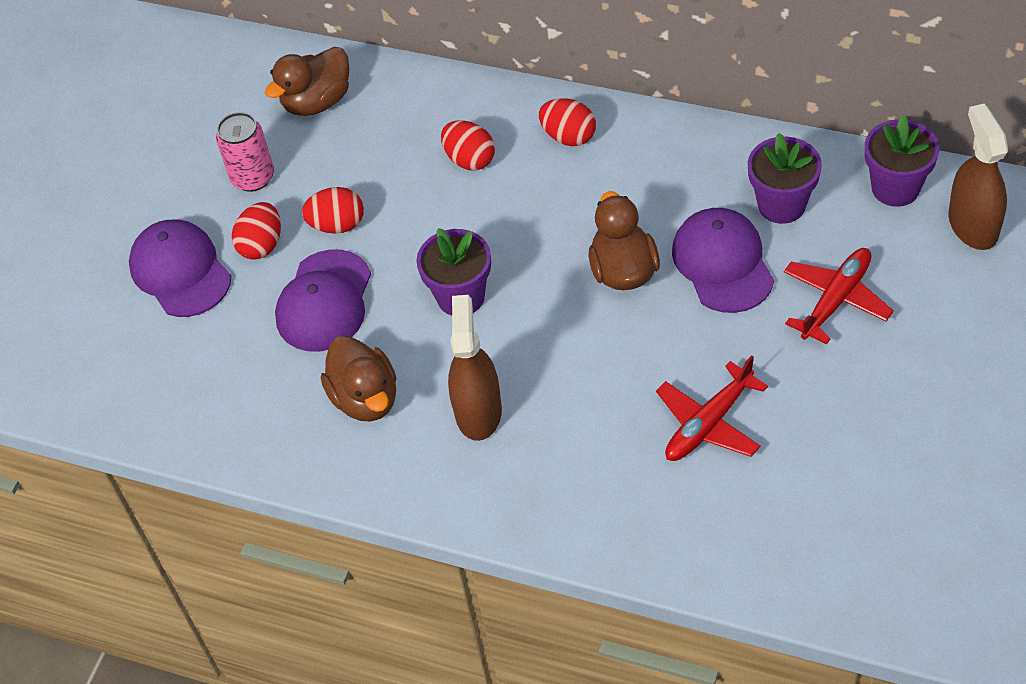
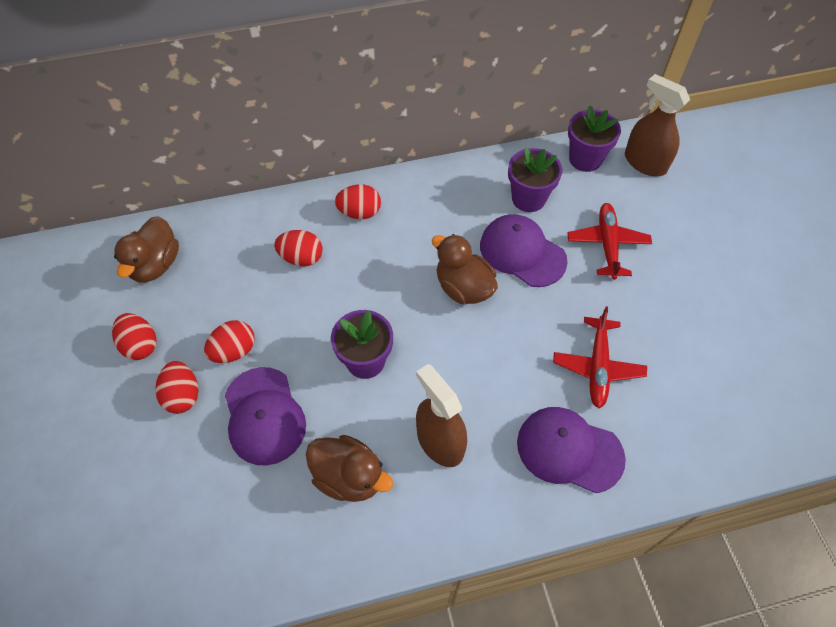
camera: 40 degrees left, 5 degrees up
(180, 271) = (126, 450): purple cap -> purple cap (569, 450)
(253, 177) = (140, 345): pink can -> red egg

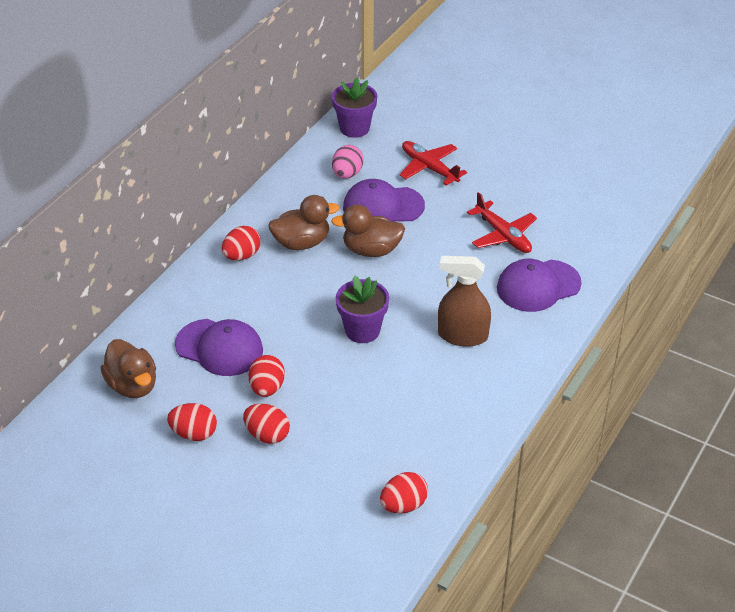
camera: 45 degrees left, 15 degrees down
(264, 416) = (338, 404): purple cap -> purple cap (219, 348)
(301, 258) = (238, 308): red egg -> red egg (403, 505)
(349, 477) = (433, 391): brown duck -> brown duck (302, 243)
(528, 199) = (347, 174): purple flower pot -> pink egg
(645, 163) = (395, 107): brown spray bottle -> none

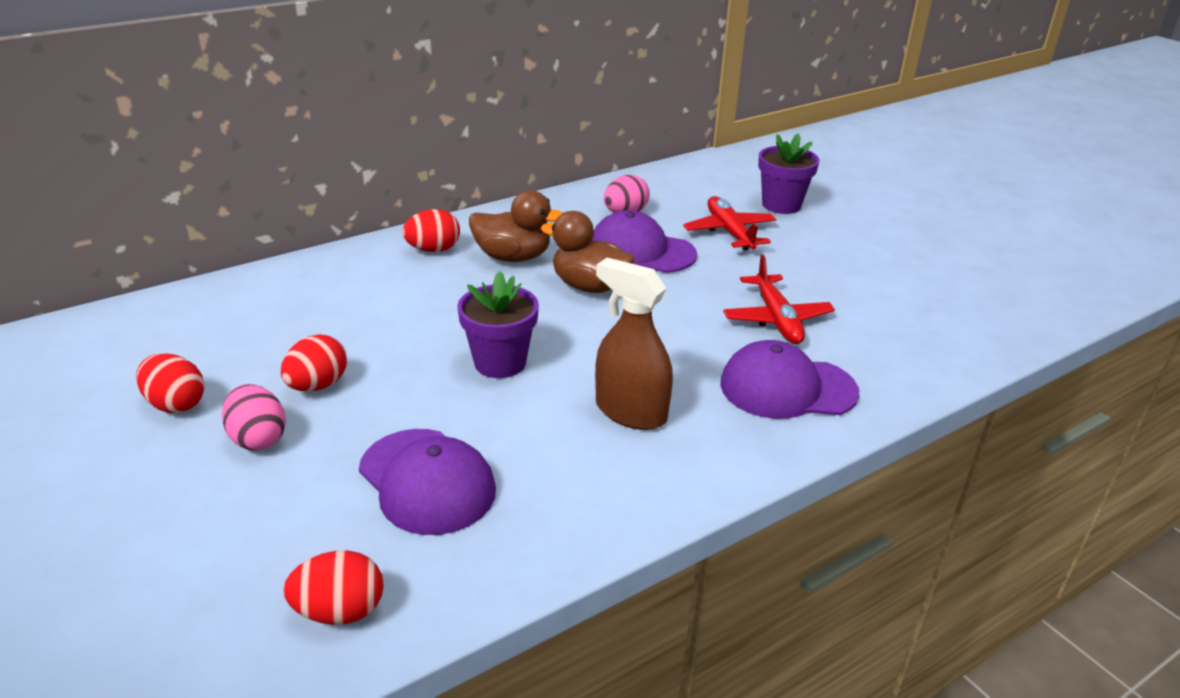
camera: 25 degrees right, 10 degrees down
(132, 385) = (173, 330): brown duck -> none
(219, 348) = (311, 325): purple cap -> purple cap (427, 481)
(267, 435) = (258, 438): red egg -> pink egg
(354, 128) = (669, 180): purple flower pot -> purple flower pot (781, 205)

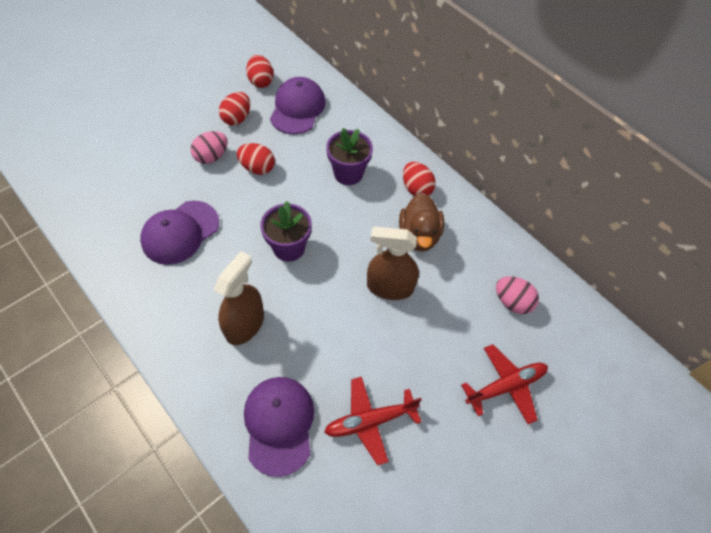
camera: 80 degrees right, 25 degrees up
(340, 611) = (95, 218): red egg -> red egg (261, 81)
(589, 286) = (390, 287): brown duck -> brown spray bottle
(641, 251) = (451, 318): purple cap -> purple cap (297, 108)
(781, 205) = (577, 435): purple flower pot -> purple flower pot (348, 173)

